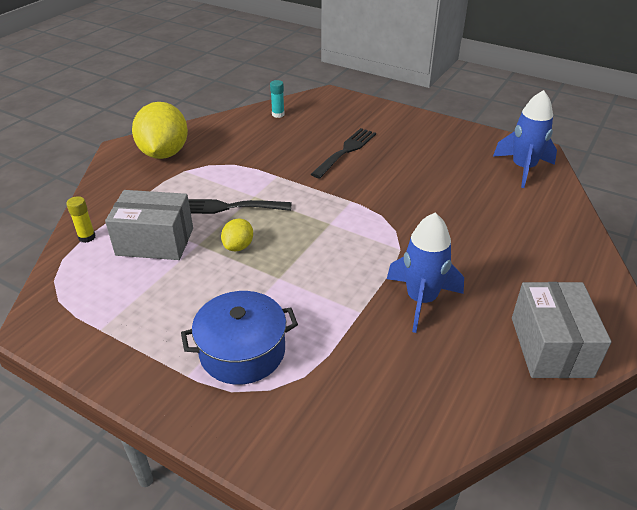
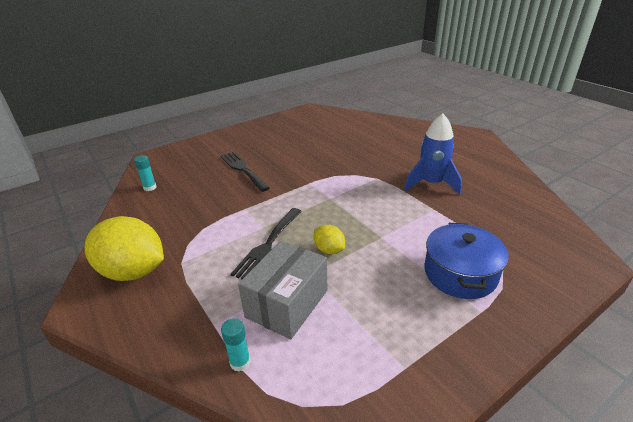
camera: 65 degrees left, 5 degrees down
(87, 237) = (240, 362): yellow glue stick -> turquoise glue stick
(523, 168) = (324, 118): blue rocket -> none
(551, 346) = (483, 156): grey box -> none

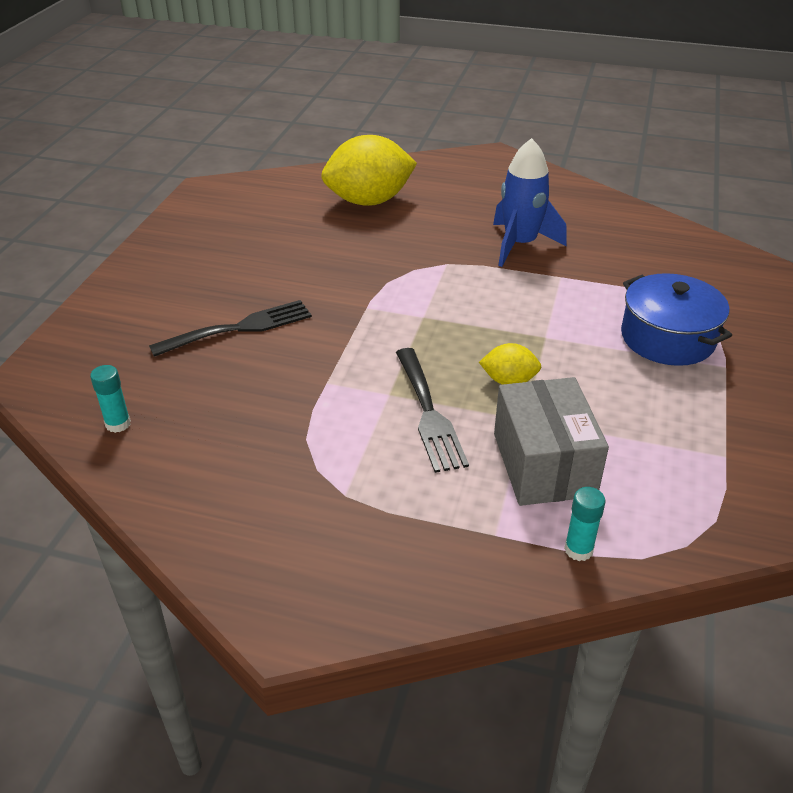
camera: 40 degrees left, 5 degrees up
(133, 271) = (294, 543): yellow lemon -> yellow lemon (369, 201)
(243, 169) = (238, 328): black fork -> black fork turned 135 degrees clockwise

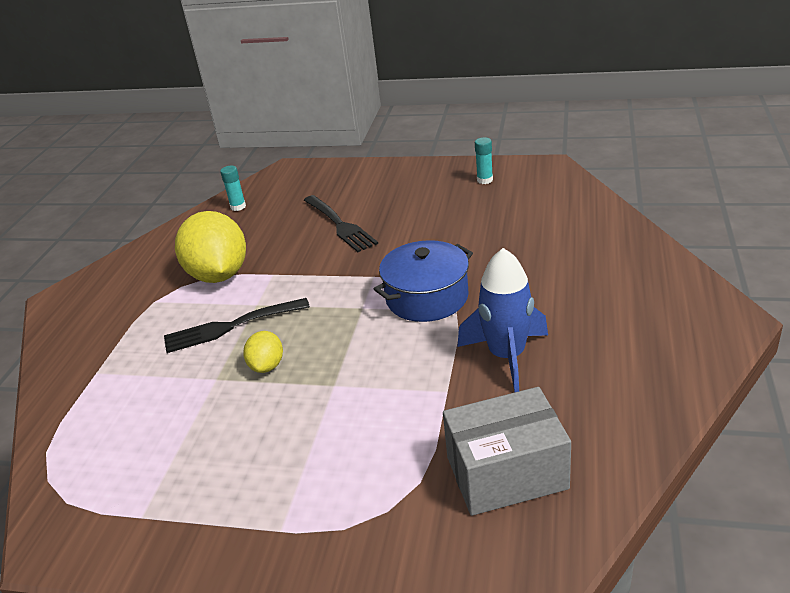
camera: 90 degrees right, 5 degrees down
(369, 201) = (563, 248): yellow lemon -> yellow lemon (219, 275)
(543, 464) = (159, 393): grey box -> grey box (506, 472)
(578, 549) = (66, 416): turquoise glue stick -> turquoise glue stick (485, 180)
(667, 338) = (333, 480): blue pot -> blue pot (427, 297)

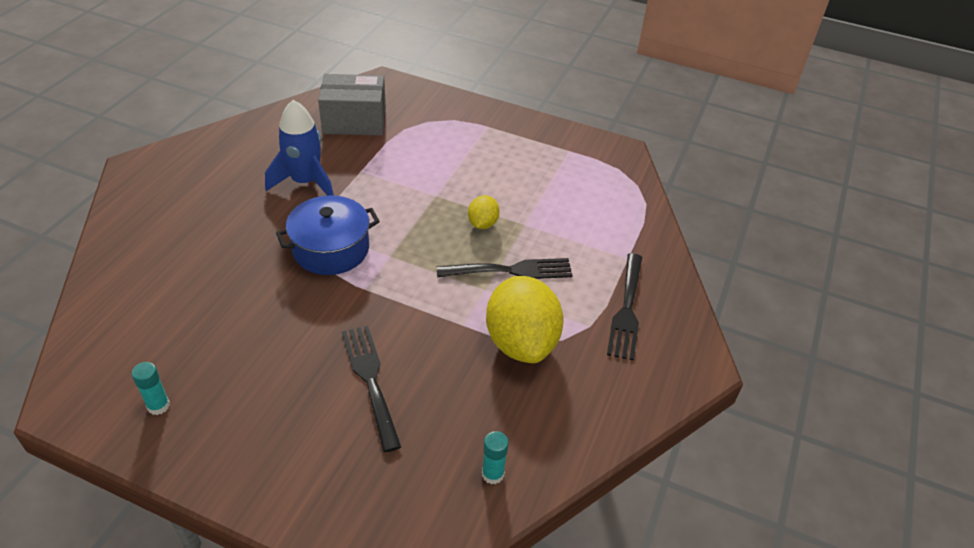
camera: 175 degrees left, 10 degrees up
(113, 323) = (626, 309): none -> black fork

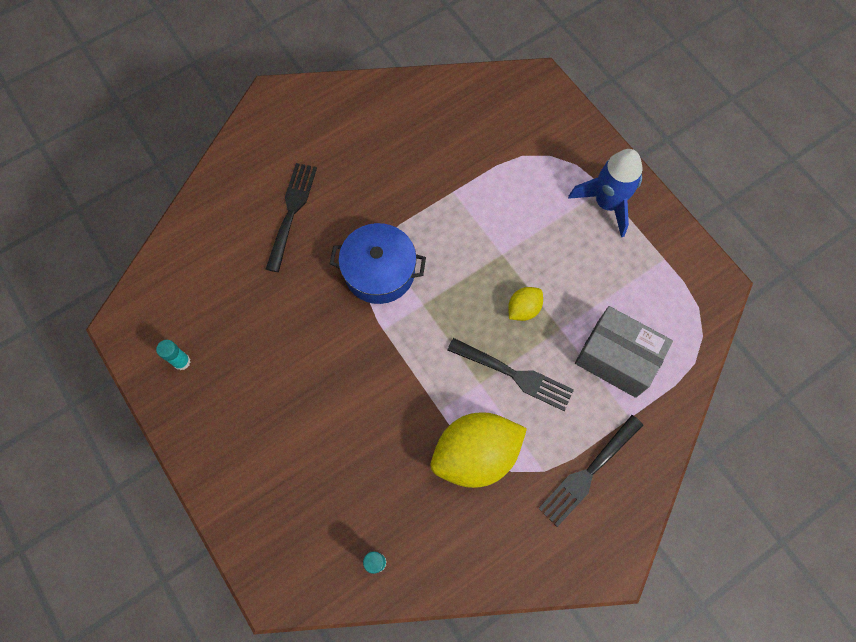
camera: 35 degrees right, 25 degrees up
(305, 182) = (398, 182): blue rocket -> blue rocket (606, 203)
(354, 121) = (482, 124): grey box -> grey box (616, 359)
(371, 381) = (337, 425): black fork -> black fork (291, 212)
(521, 342) = (475, 454): yellow lemon -> yellow lemon turned 45 degrees clockwise

